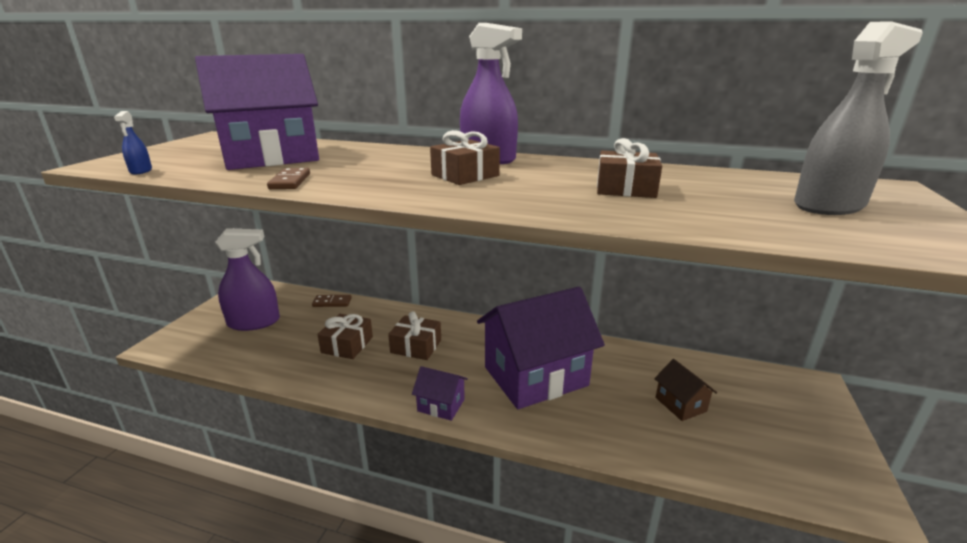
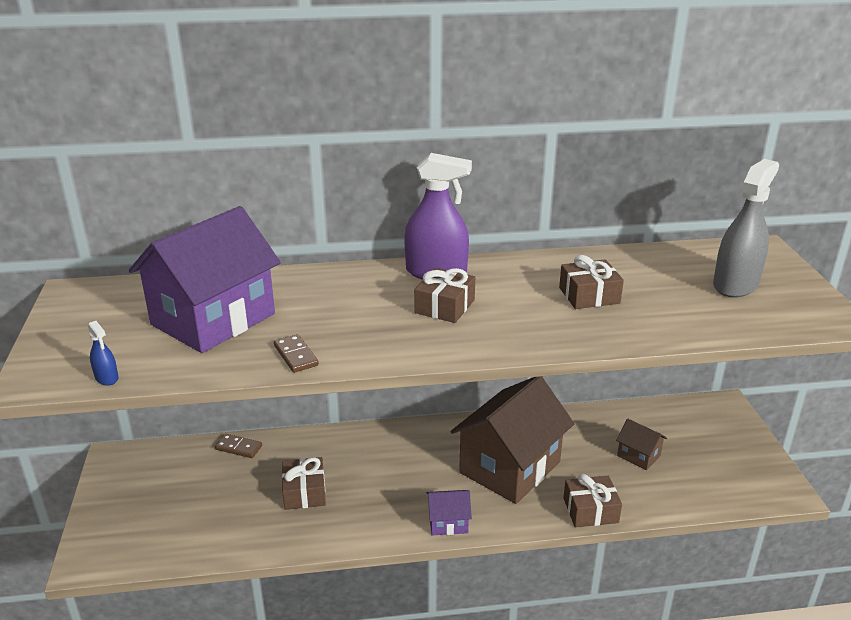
camera: 25 degrees left, 5 degrees up
(254, 322) = (170, 499): purple spray bottle -> none
(332, 302) = (239, 447): brown domino -> brown domino turned 45 degrees clockwise
(416, 346) = (377, 471): brown gift -> brown gift (590, 510)
(535, 376) = (510, 467): purple house -> brown house

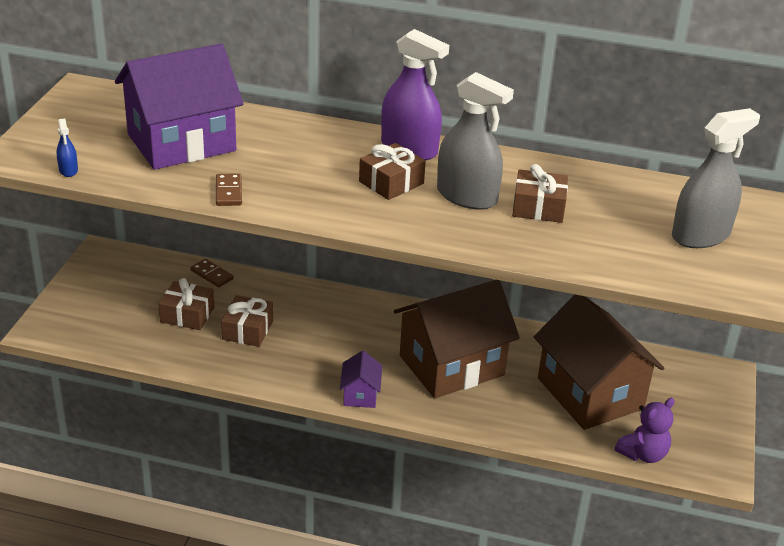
camera: 20 degrees right, 5 degrees up
(448, 522) = (360, 394): purple house -> purple house turned 75 degrees clockwise
(521, 301) = (467, 196): none -> grey spray bottle
(590, 510) = (503, 426): brown gift -> brown gift (187, 315)
(638, 455) = (590, 393): brown house -> brown house, size x2.33
(718, 496) = (643, 454): none -> purple teddy bear

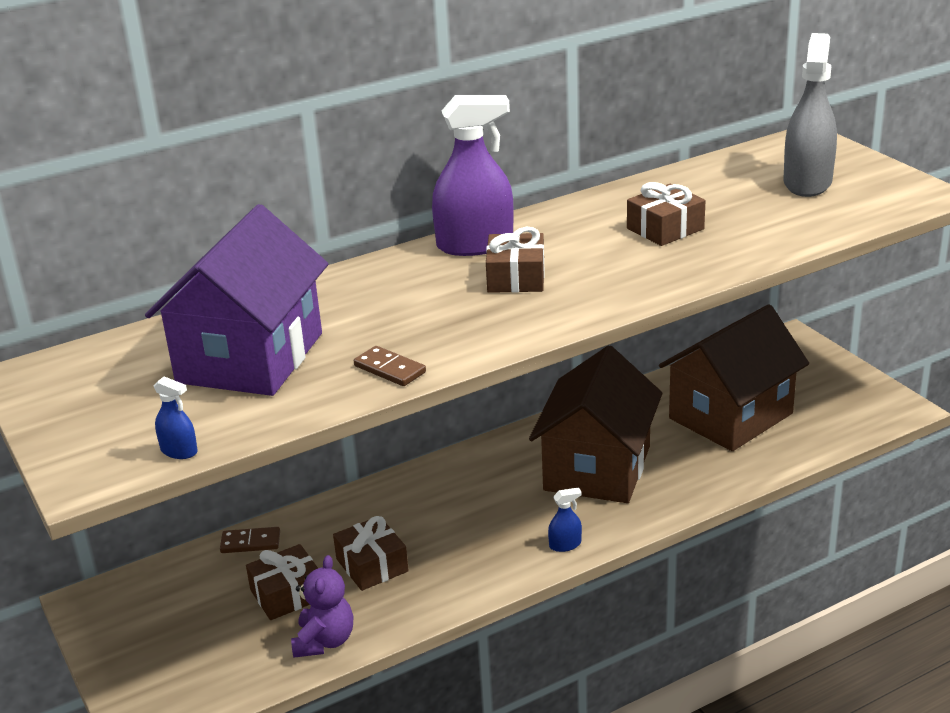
camera: 40 degrees left, 5 degrees down
(360, 394) = (565, 545): purple house -> blue spray bottle
(467, 196) = (597, 252): grey spray bottle -> none
(590, 393) = (730, 416): brown house -> brown house turned 60 degrees counterclockwise
(643, 454) = (836, 432): purple teddy bear -> purple teddy bear (324, 641)

